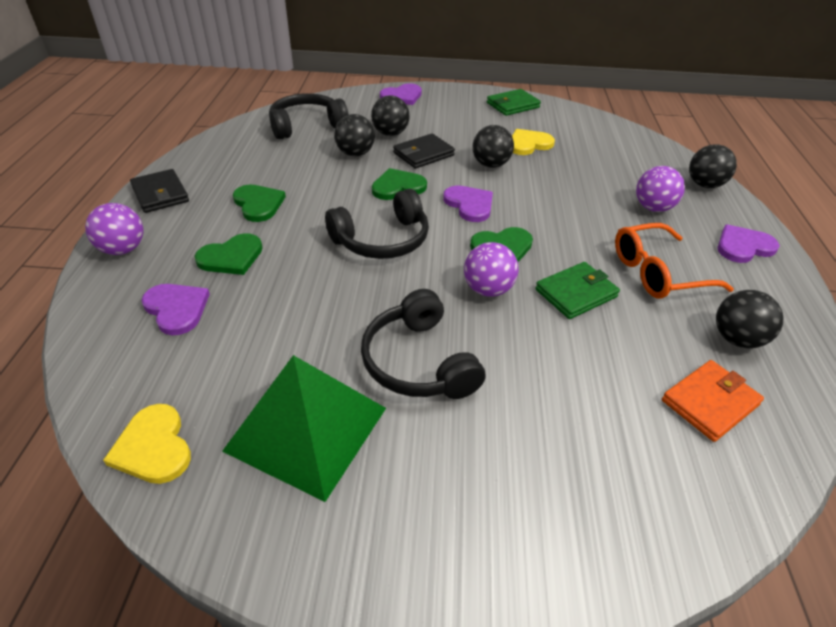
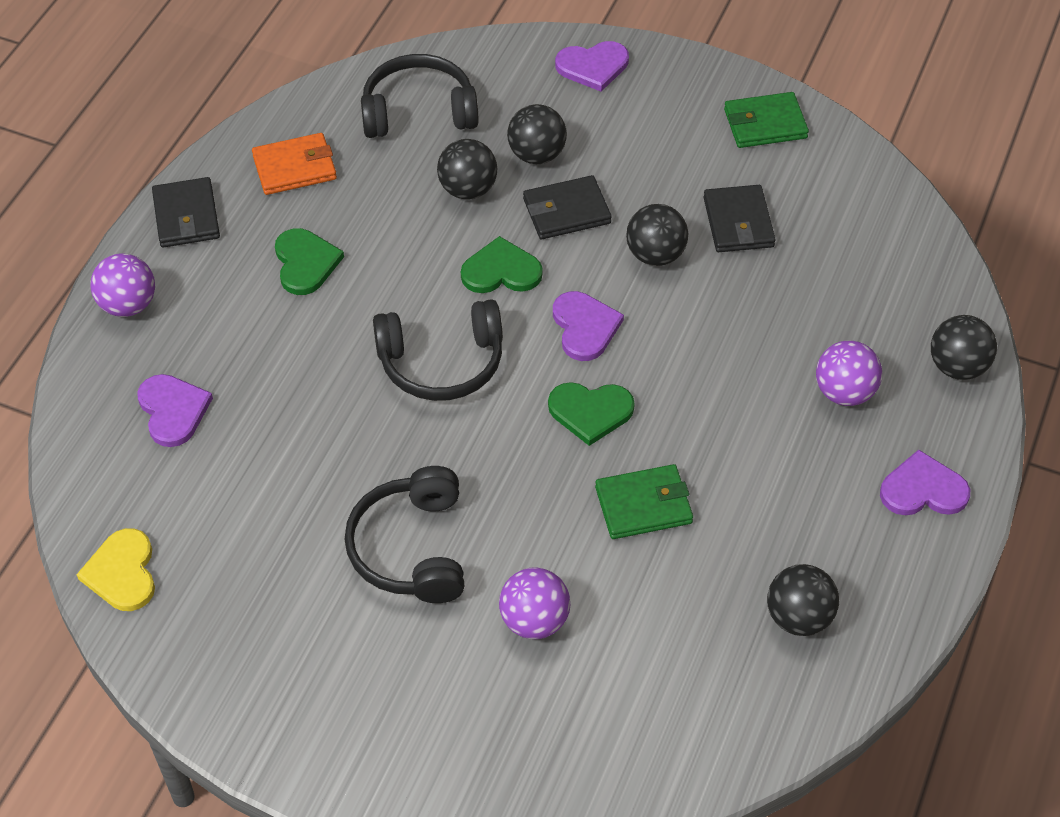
camera: 20 degrees right, 10 degrees up
(231, 257) = (250, 347): green heart -> none
(306, 428) = (269, 593): green pyramid -> none
(488, 289) = (537, 472): purple ball -> purple ball (534, 621)
(528, 144) = (738, 222): yellow heart -> black wallet
(657, 272) = (770, 501): orange glasses -> none
(710, 403) = (704, 682): orange wallet -> orange wallet (295, 168)

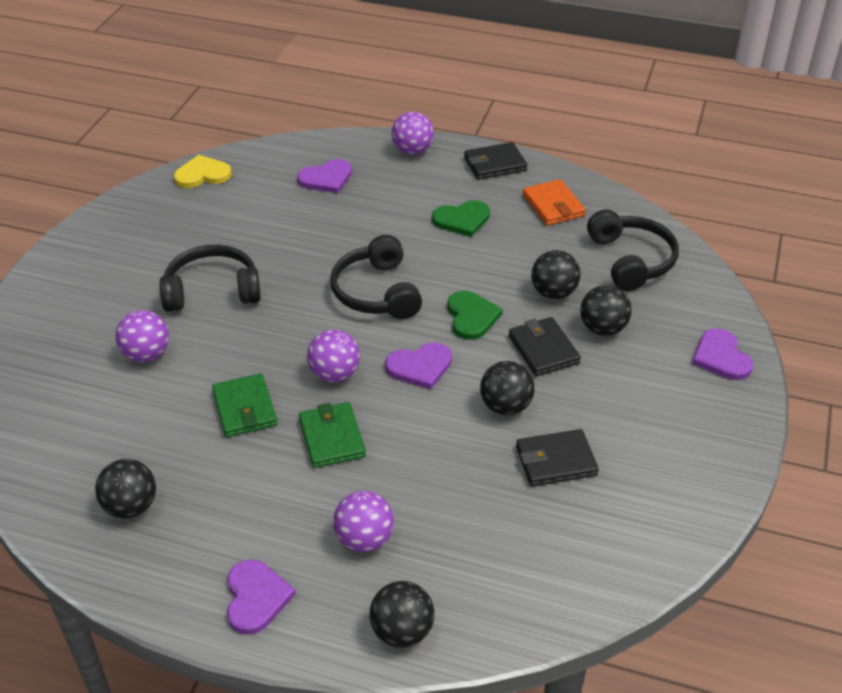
camera: 85 degrees right, 10 degrees down
(590, 412) = (334, 374): green heart -> purple ball
(765, 124) = (689, 479): green wallet -> green wallet (332, 438)

